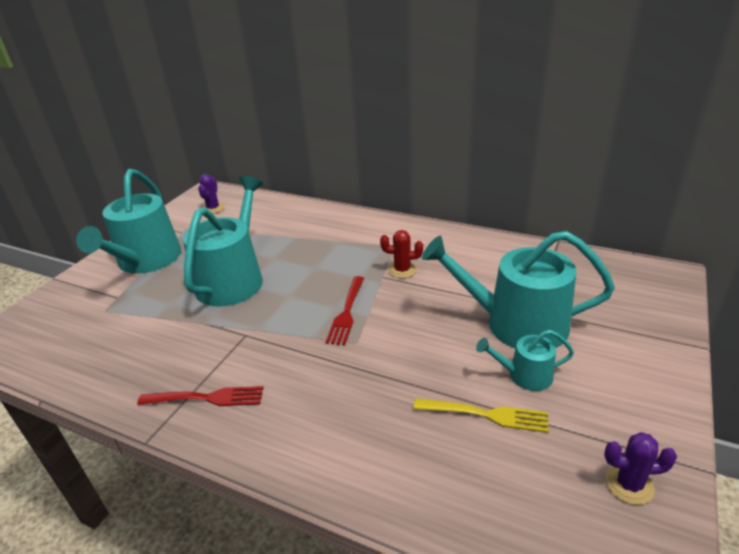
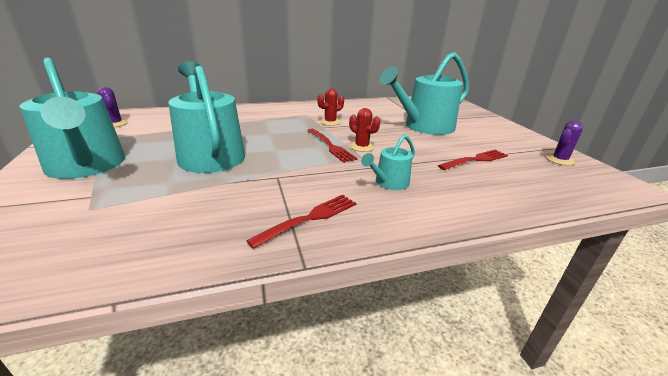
camera: 45 degrees left, 5 degrees down
(378, 328) = (362, 147): none -> red cactus
(485, 415) = (475, 160): yellow fork -> red fork
(525, 375) = (462, 142): turquoise watering can -> turquoise watering can (389, 183)

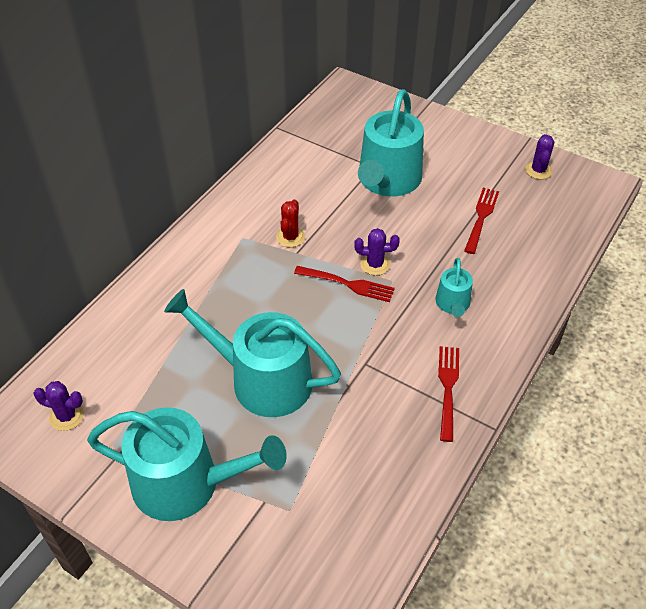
camera: 40 degrees left, 20 degrees up
(362, 147) = (375, 264): red cactus -> purple cactus

